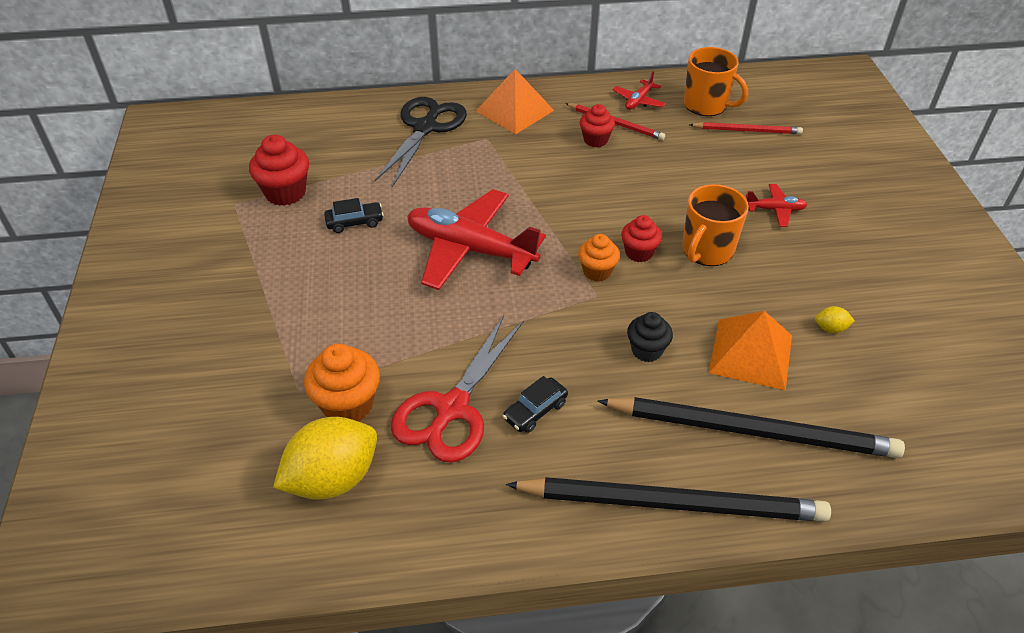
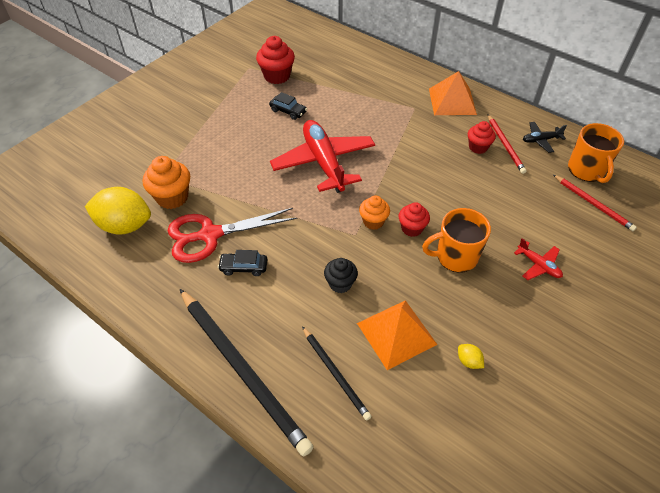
camera: 45 degrees right, 5 degrees up
(425, 128) = (388, 82): black scissors -> none
(638, 101) = (540, 140): red plane -> black plane
(752, 431) = (335, 374): black pencil -> black pencil, size x0.52

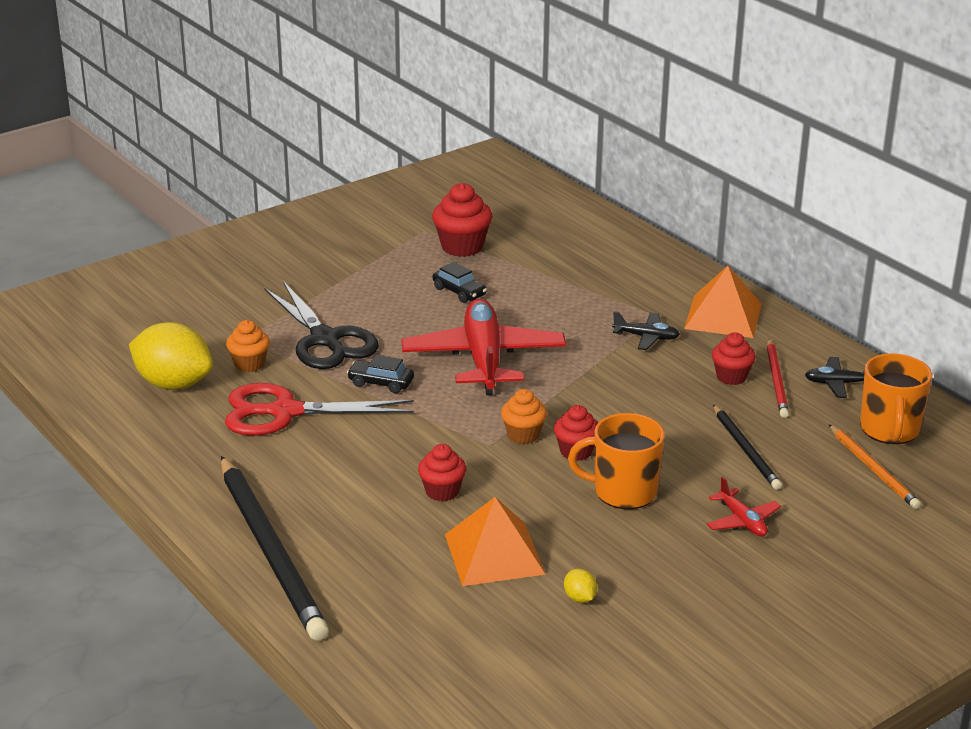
camera: 15 degrees right, 20 degrees down
(172, 197) = (249, 364): orange cupcake -> orange cupcake, size x0.65
(216, 166) = (325, 339): none -> black scissors
(243, 267) = (316, 453): black car -> black car (381, 383)
(335, 374) = (391, 577): black pencil -> black pencil (746, 450)
(340, 283) = (442, 491): black cupcake -> red cupcake
(415, 126) = (646, 337): none -> black plane
(593, 204) = (873, 469): red pencil -> orange pencil

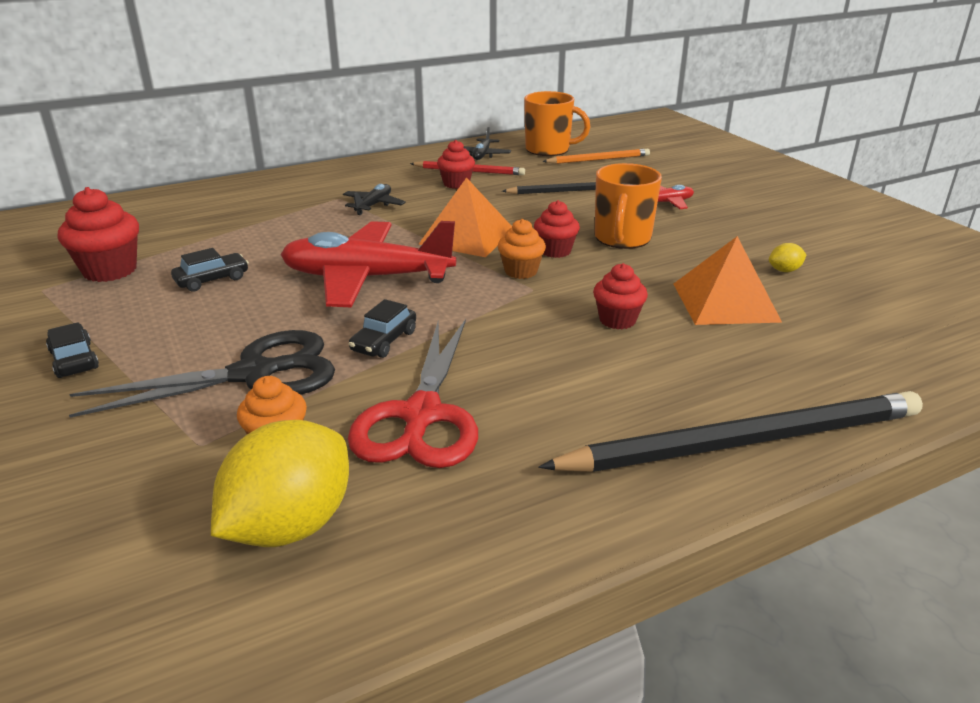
camera: 80 degrees left, 0 degrees up
(331, 272) = (74, 360): none -> black car
(723, 316) = (358, 176): orange pyramid -> orange pyramid (467, 236)

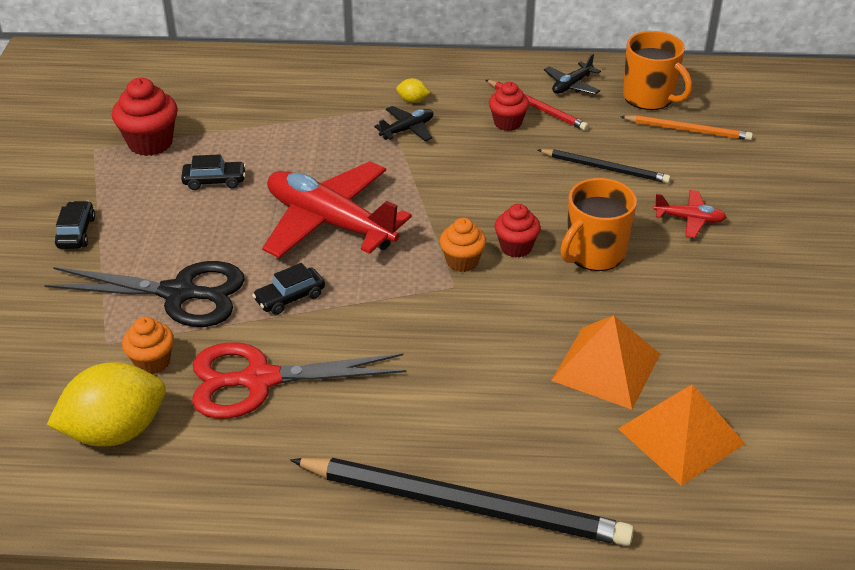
camera: 30 degrees right, 10 degrees up
(421, 415) = (259, 380): red scissors -> red scissors turned 45 degrees clockwise
(467, 236) = (454, 200): orange pyramid -> orange pyramid (681, 436)
(617, 320) = (490, 349): red cupcake -> none
(784, 270) = (708, 352): yellow lemon -> yellow lemon (412, 100)

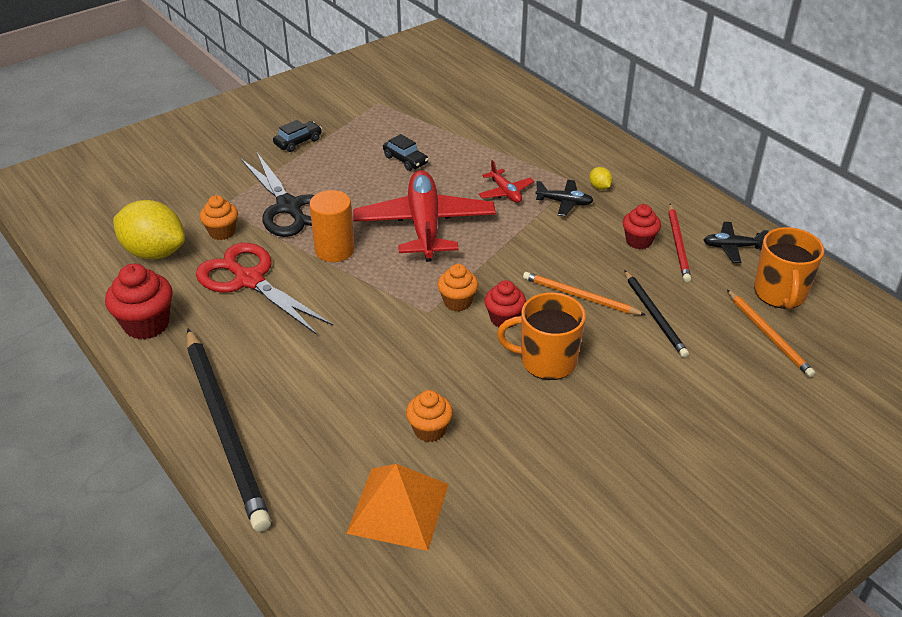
camera: 50 degrees right, 0 degrees up
(150, 143) = (409, 118): red cupcake -> red cupcake (146, 324)
(290, 298) = (334, 250): black car -> orange cylinder
(537, 191) = (580, 296): none -> orange pencil
(606, 367) = (429, 430): orange pyramid -> orange cupcake
(689, 219) = (654, 392): red plane -> red plane (505, 192)

